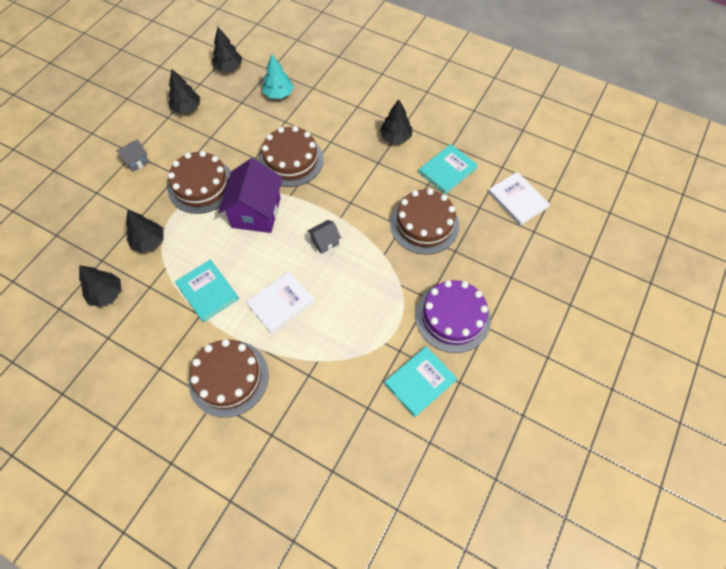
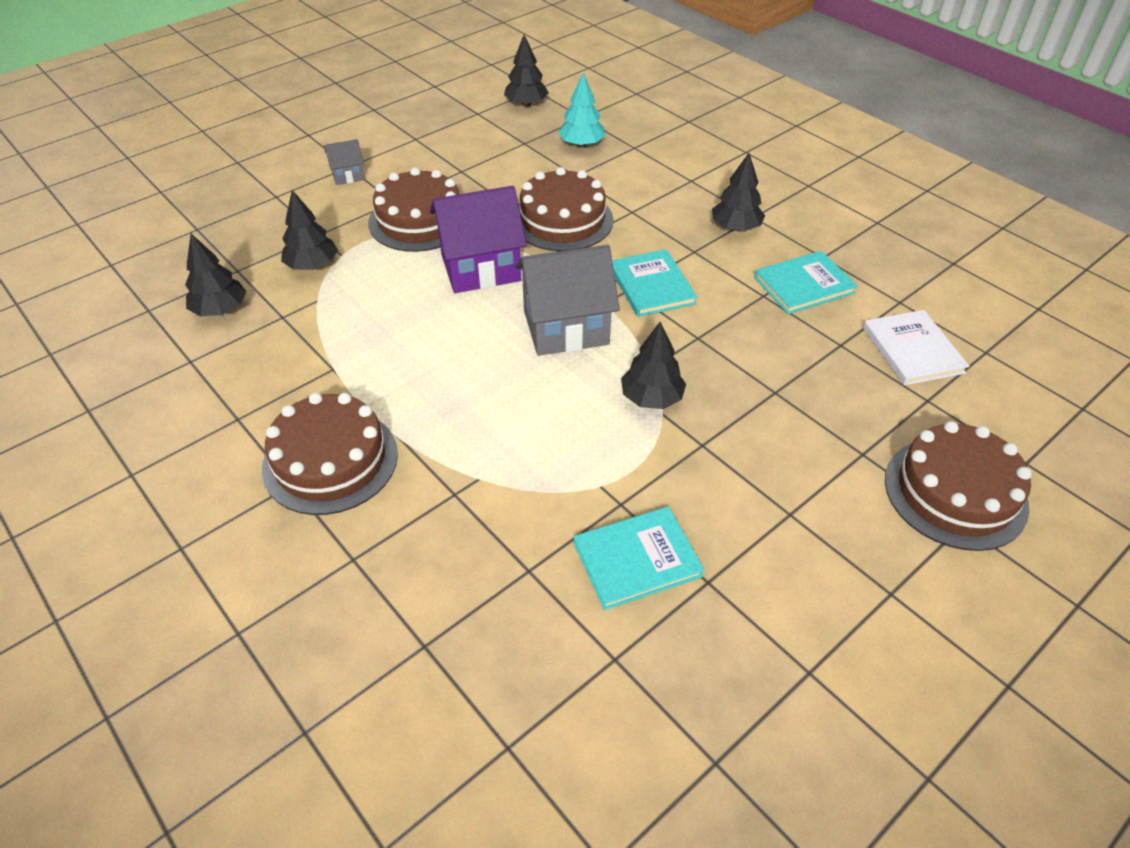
camera: 20 degrees right, 15 degrees down
(187, 108) = (446, 134): black tree -> black tree (651, 398)
(207, 291) = (360, 343): turquoise book -> turquoise book (652, 286)
(256, 212) = (481, 268): purple house -> purple house turned 45 degrees clockwise
(281, 303) = (460, 386): white book -> none
(325, 242) = (566, 327): grey house -> grey house, size x2.10
(424, 224) = (737, 344): brown cake -> brown cake (955, 492)
(452, 317) = (734, 482): purple cake -> none

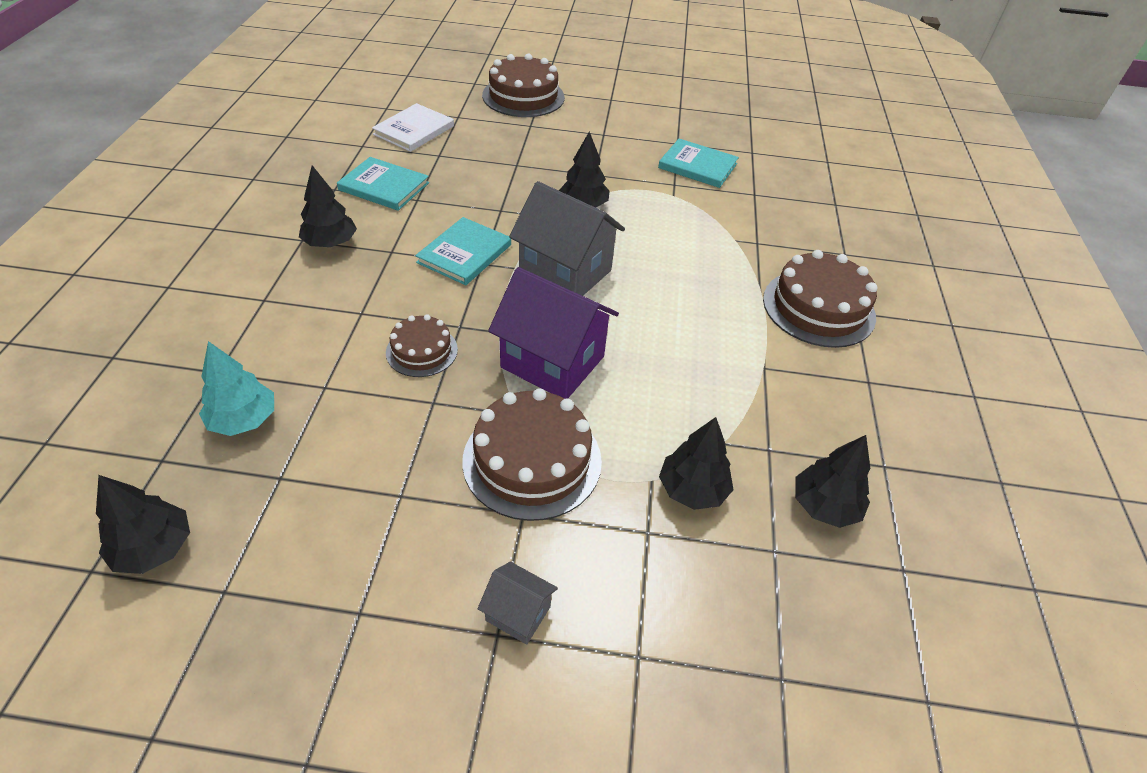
camera: 135 degrees left, 0 degrees up
(562, 220) = (421, 351): brown cake -> brown cake, size x0.58

